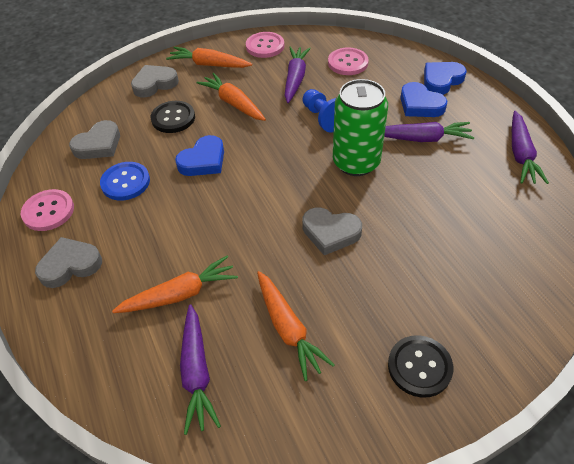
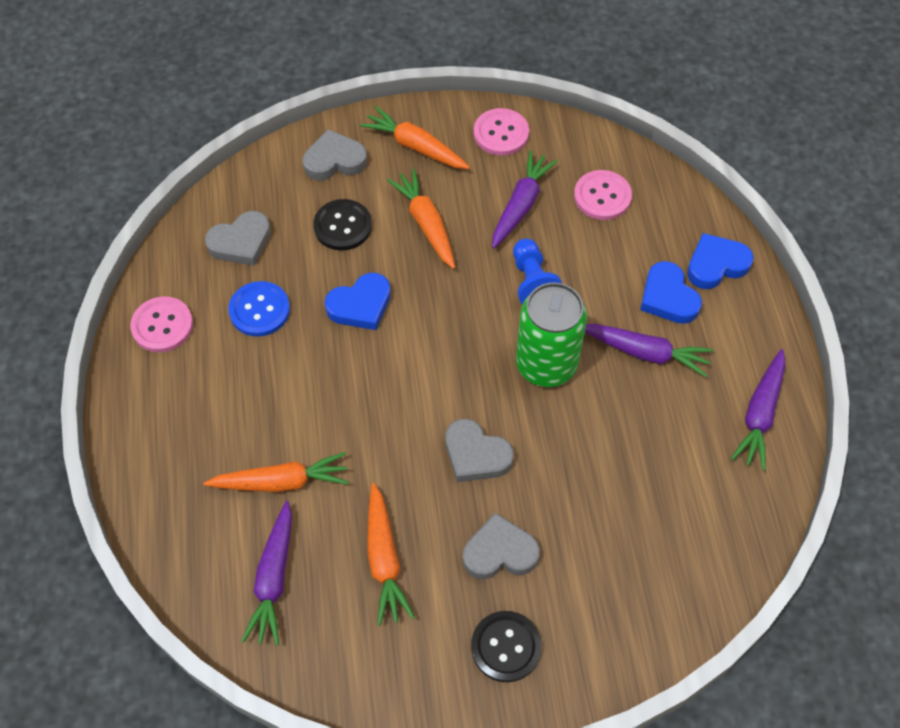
camera: 15 degrees right, 10 degrees up
(70, 265) = (172, 407): grey heart -> grey heart (499, 552)

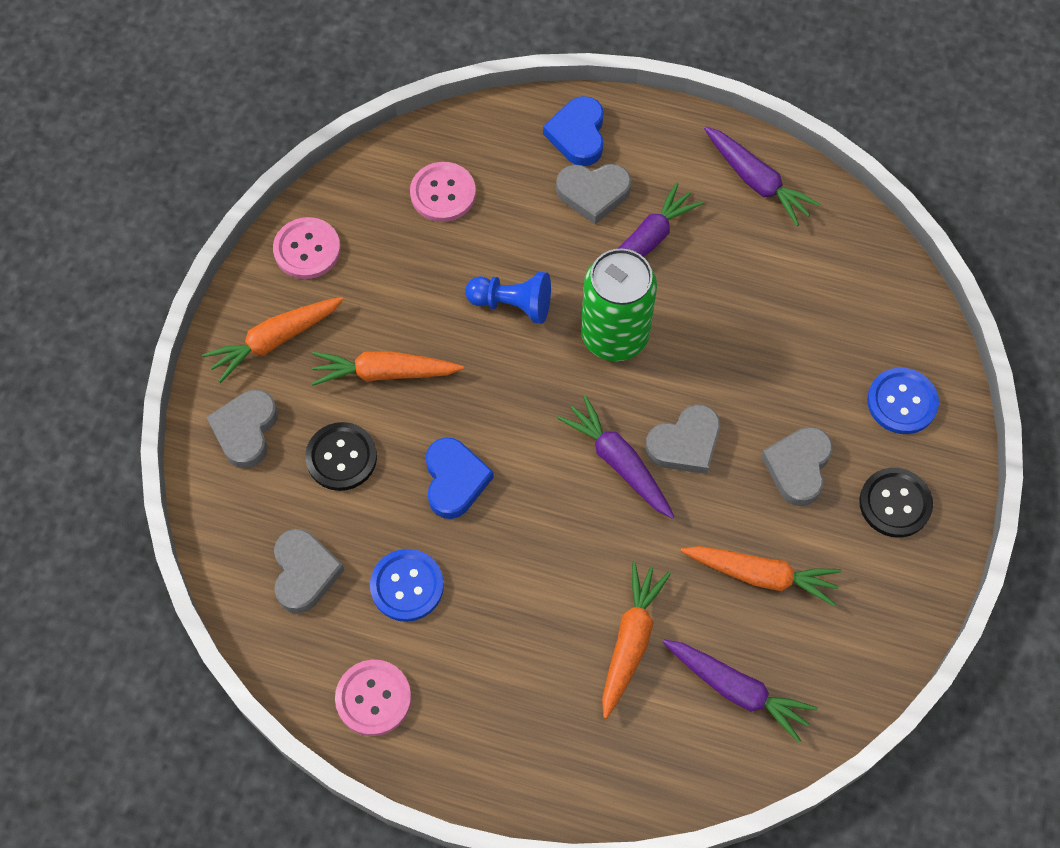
camera: 65 degrees left, 5 degrees up
(521, 205) = (411, 272): purple carrot -> purple carrot (618, 462)
(610, 617) = (902, 402): none -> blue button
(668, 297) = (593, 193): blue heart -> grey heart

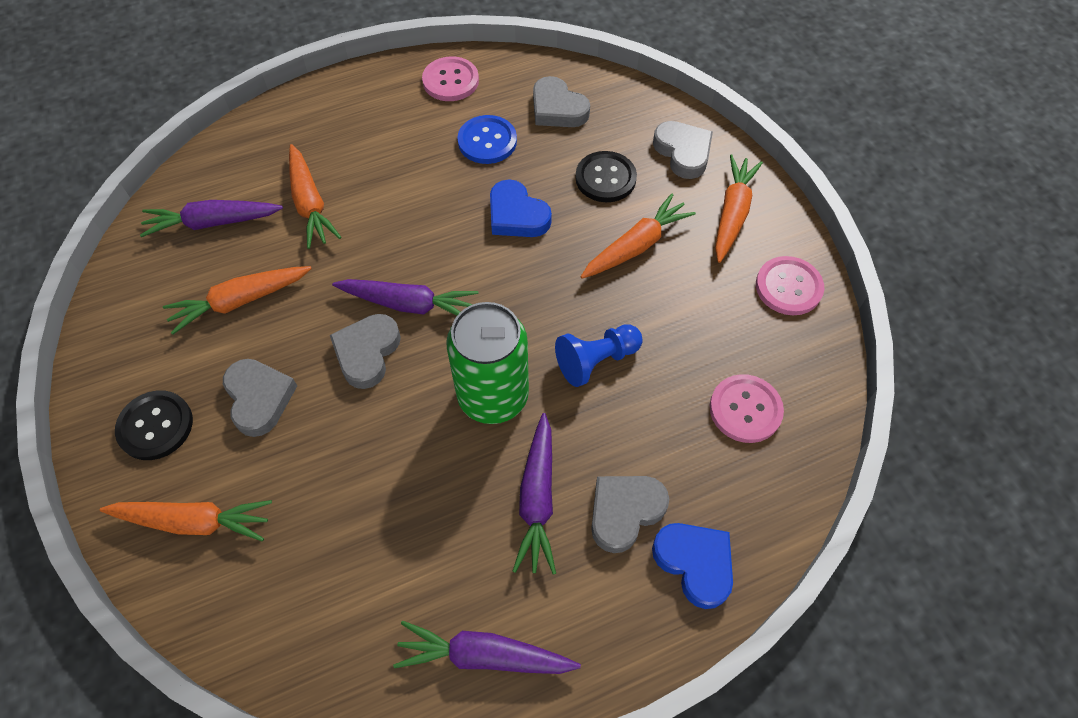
camera: 140 degrees right, 5 degrees down
(902, 402) = (194, 521): blue button -> orange carrot

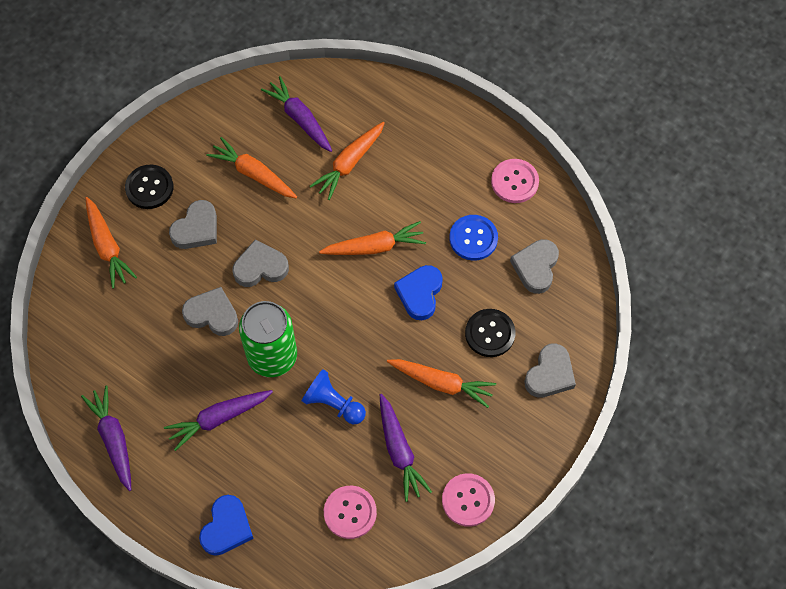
camera: 60 degrees right, 5 degrees up
(409, 304) = (309, 269): purple carrot -> purple carrot (399, 451)
(624, 512) = (238, 472): grey heart -> grey heart (212, 314)
(732, 213) = (512, 434): orange carrot -> orange carrot (374, 247)

